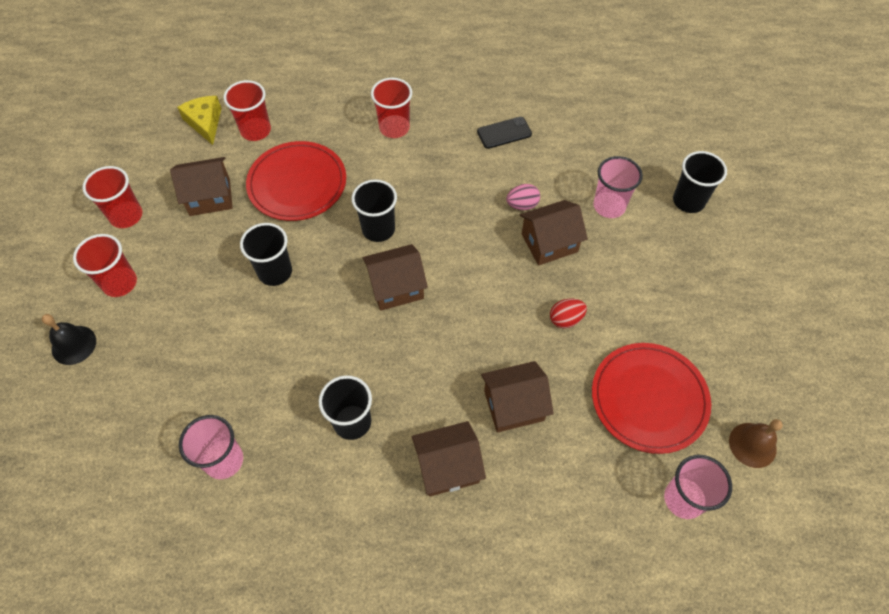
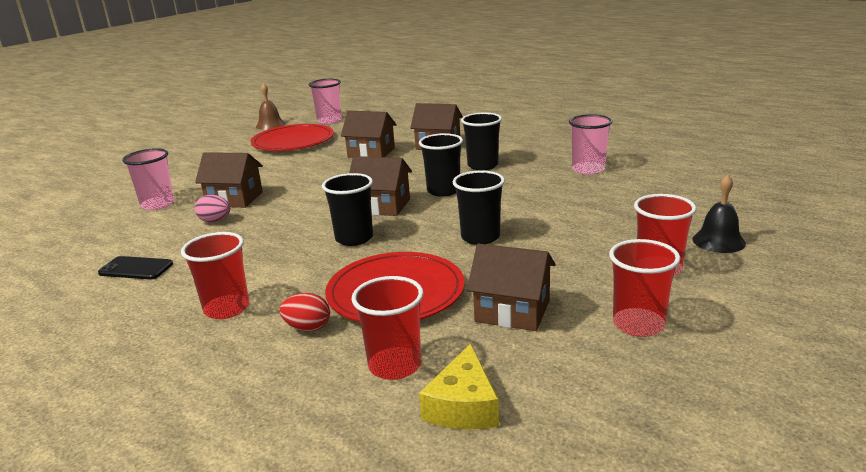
camera: 145 degrees left, 35 degrees down
(565, 319) = (287, 170): red egg -> red egg (308, 328)
(688, 201) = (105, 193): black cup -> black cup (443, 191)

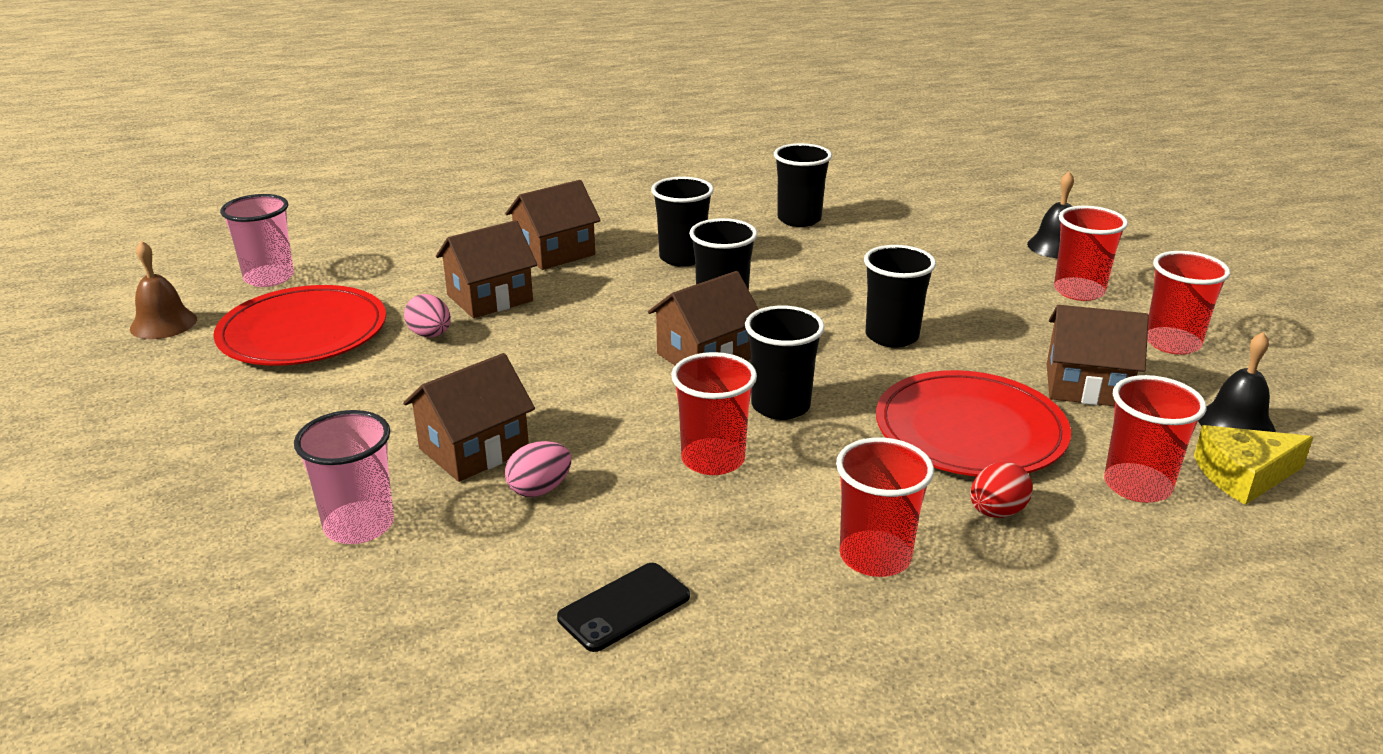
camera: 55 degrees left, 5 degrees up
(280, 242) = (713, 459): none -> red cup
(321, 157) = (430, 335): none -> pink egg
(463, 405) = (1244, 475): yellow cheese -> yellow cheese turned 120 degrees clockwise
(512, 311) = (1086, 385): brown house -> brown house turned 45 degrees clockwise
(543, 383) = (1236, 424): none -> black bell
(588, 169) = (799, 219): pink cup -> black cup

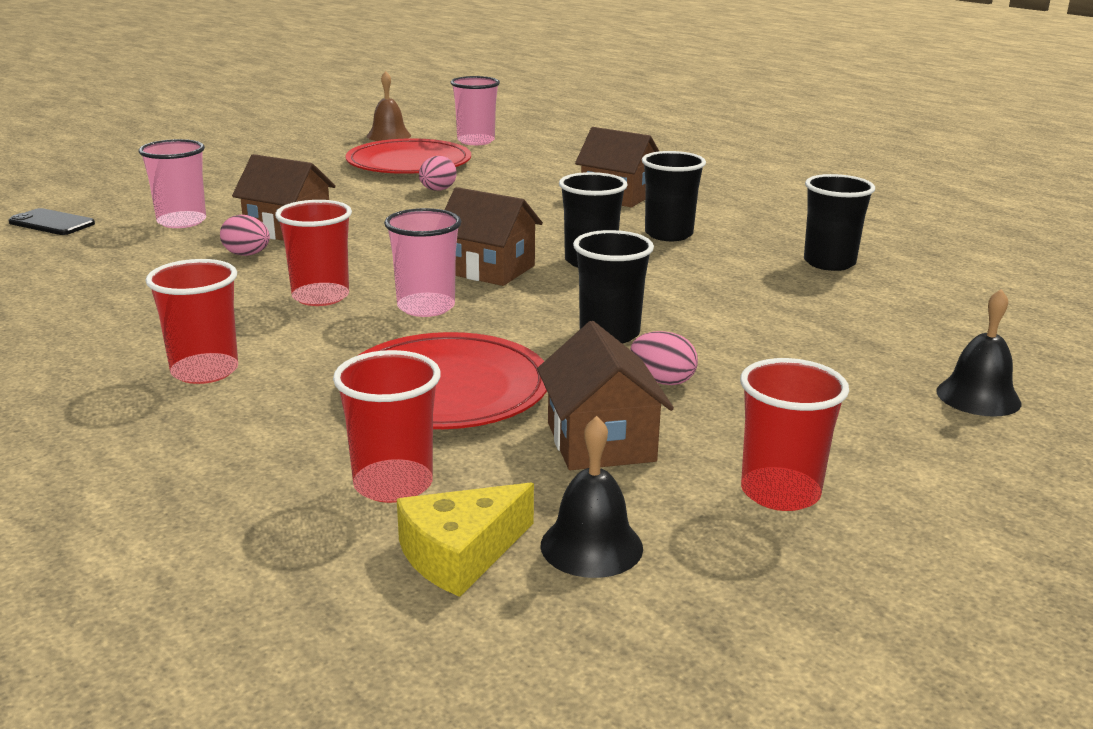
camera: 65 degrees right, 5 degrees down
(490, 298) = (513, 193): brown house -> none
(624, 607) = (112, 300): black phone -> black phone (52, 223)
(780, 406) = (426, 307): black cup -> pink cup
(991, 338) = (662, 381): none -> pink egg
(996, 512) = (300, 414): red egg -> none
(1079, 291) = (857, 421): red cup -> none
(1244, 475) = (460, 553): yellow cheese -> yellow cheese turned 90 degrees counterclockwise

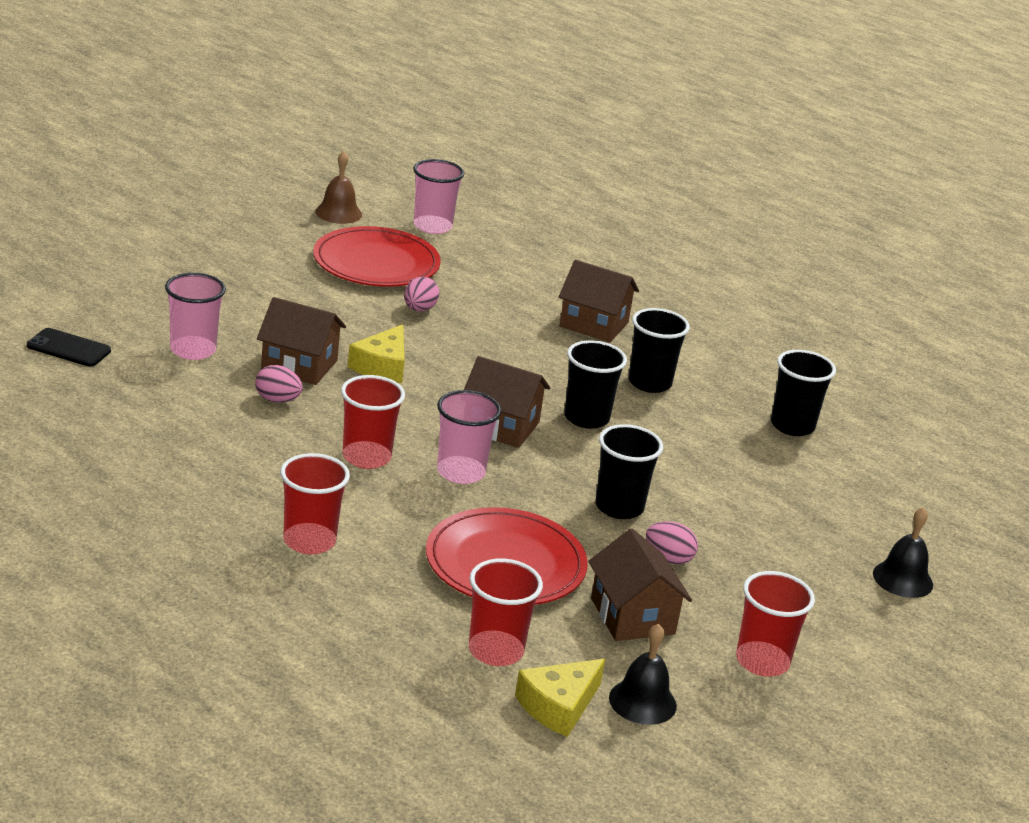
camera: 10 degrees left, 5 degrees up
(378, 228) = (382, 366): none -> yellow cheese

